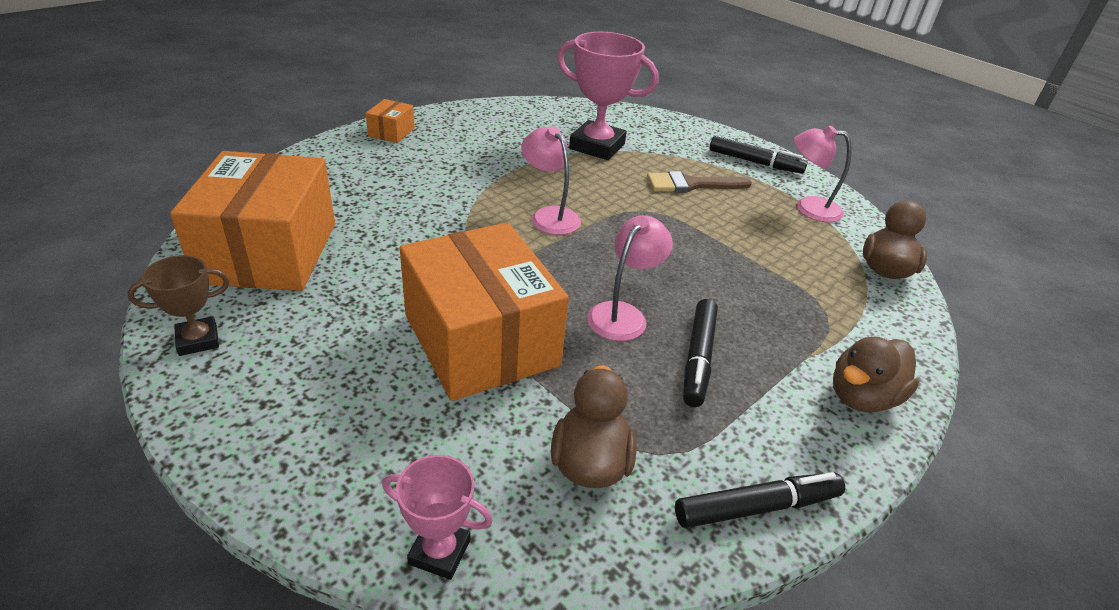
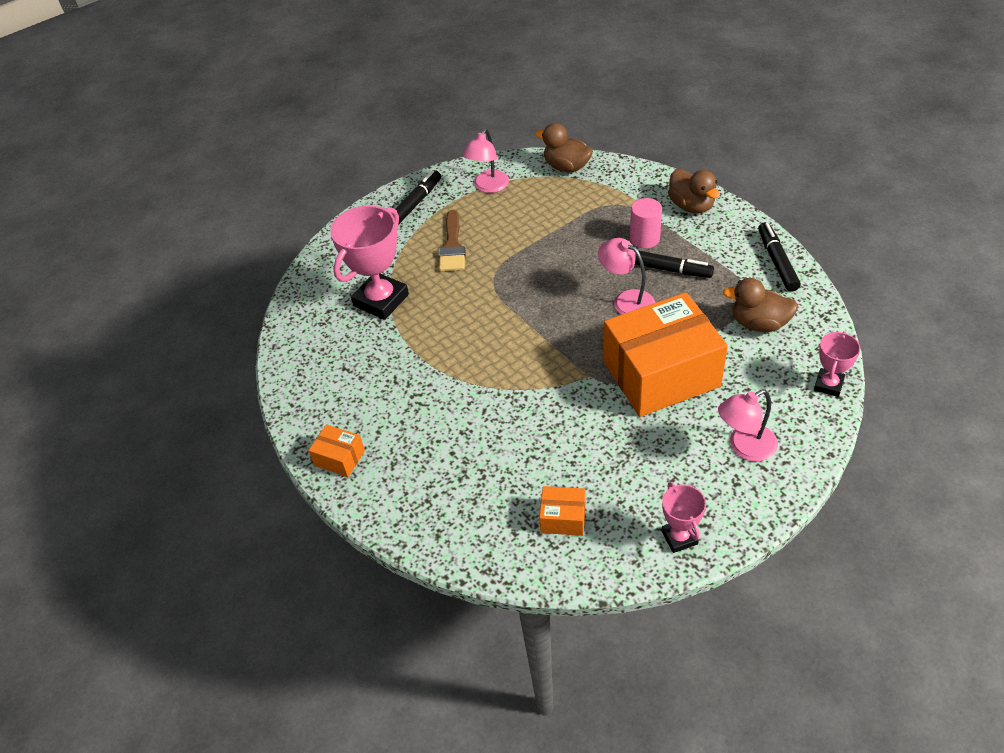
camera: 75 degrees left, 10 degrees up
(198, 340) = (679, 537): brown trophy -> pink trophy
(269, 252) = (563, 518): orange box -> orange box, size x0.42
(549, 216) = (502, 336): pink lamp -> pink lamp (744, 447)
(760, 338) = (644, 238): none -> pink cylinder

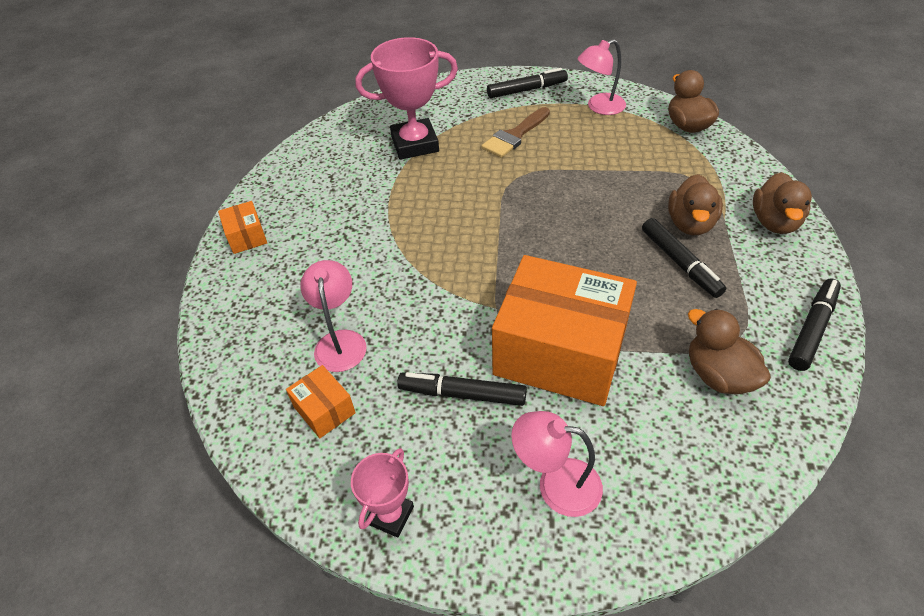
camera: 40 degrees right, 0 degrees up
(626, 300) = (607, 266): pink lamp -> pink lamp (340, 341)
(635, 442) = (462, 394): none -> black marker
(644, 238) = (690, 224): pink cylinder -> brown duck
(828, 385) = (726, 495): pink trophy -> none

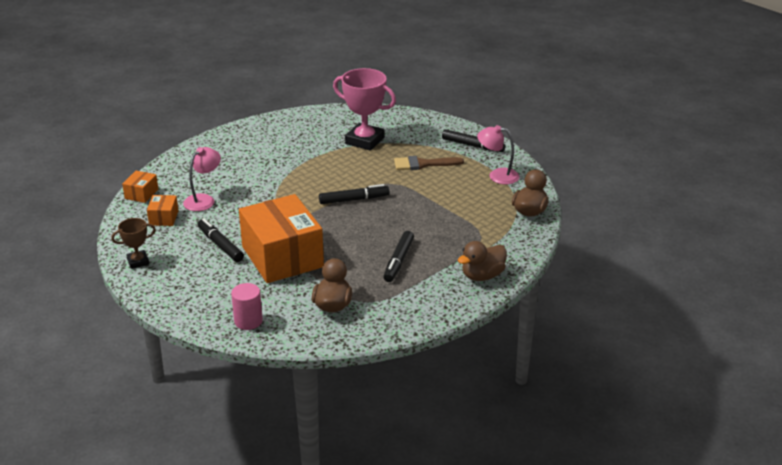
camera: 40 degrees right, 15 degrees down
(246, 236) = (226, 139): orange box -> orange box (141, 194)
(391, 515) = (138, 262): pink trophy -> brown trophy
(556, 484) = (207, 292): pink lamp -> none
(675, 486) = (248, 321): none -> pink cylinder
(690, 224) = (436, 251): brown duck -> none
(812, 329) = (409, 319): black marker -> black marker (354, 200)

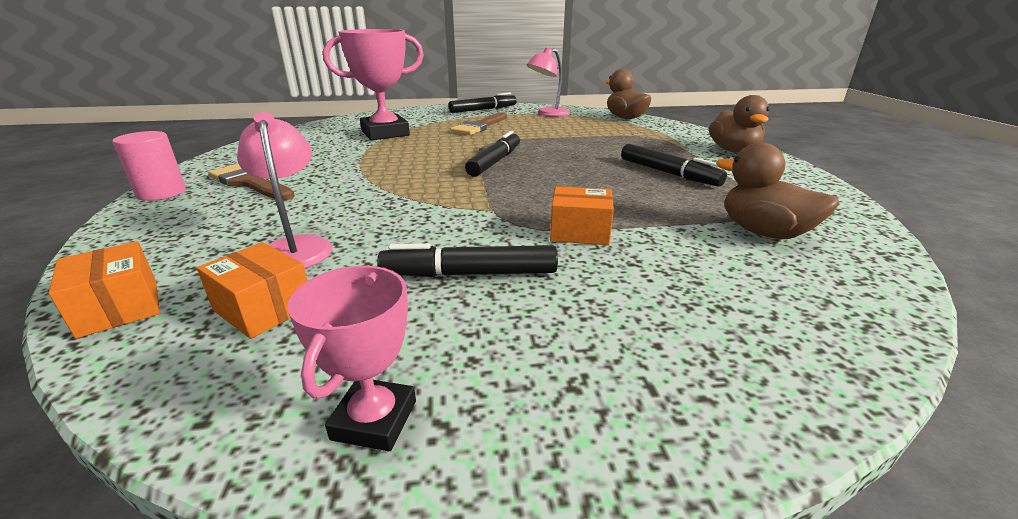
camera: 55 degrees left, 5 degrees down
(138, 262) = (374, 420): brown trophy -> pink trophy
(247, 150) = (250, 183): none -> brown brush
(248, 321) = (795, 324): pink cylinder -> pink cylinder (161, 193)
(282, 257) = (579, 232): orange box -> orange box, size x0.42

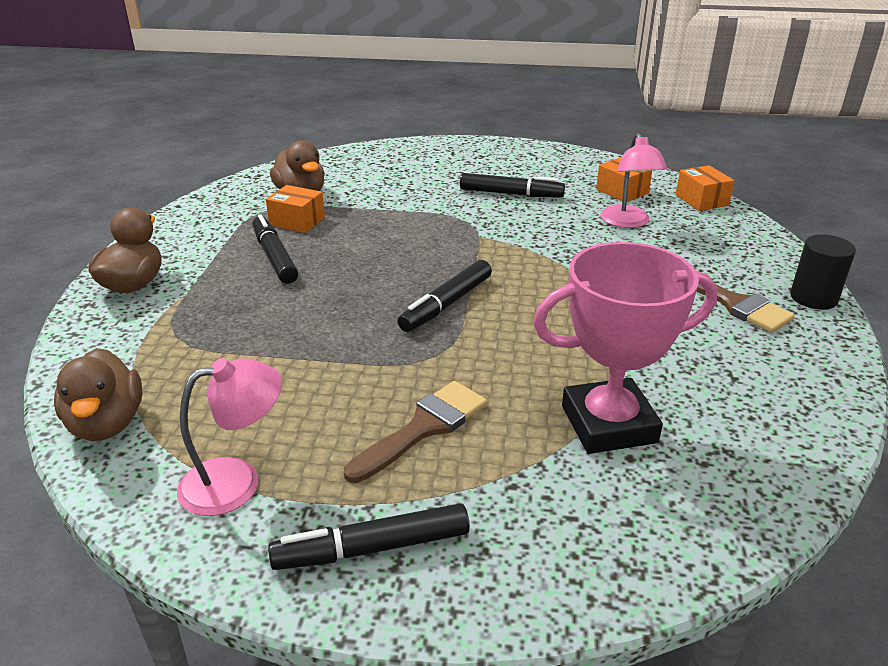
camera: 165 degrees left, 5 degrees up
(161, 193) = (813, 298): pink cylinder -> black cylinder
(374, 420) = (555, 156): pink trophy -> none
(579, 232) = (425, 209): orange box -> orange box (297, 221)

